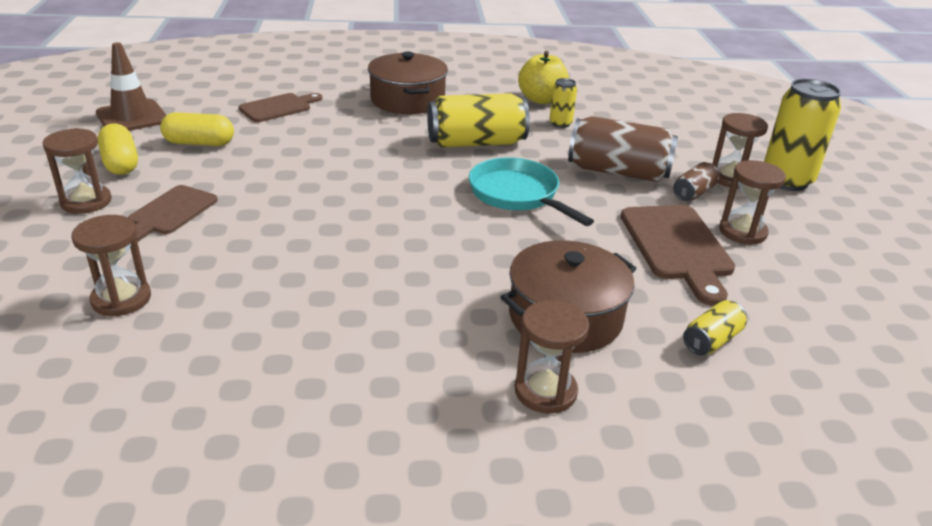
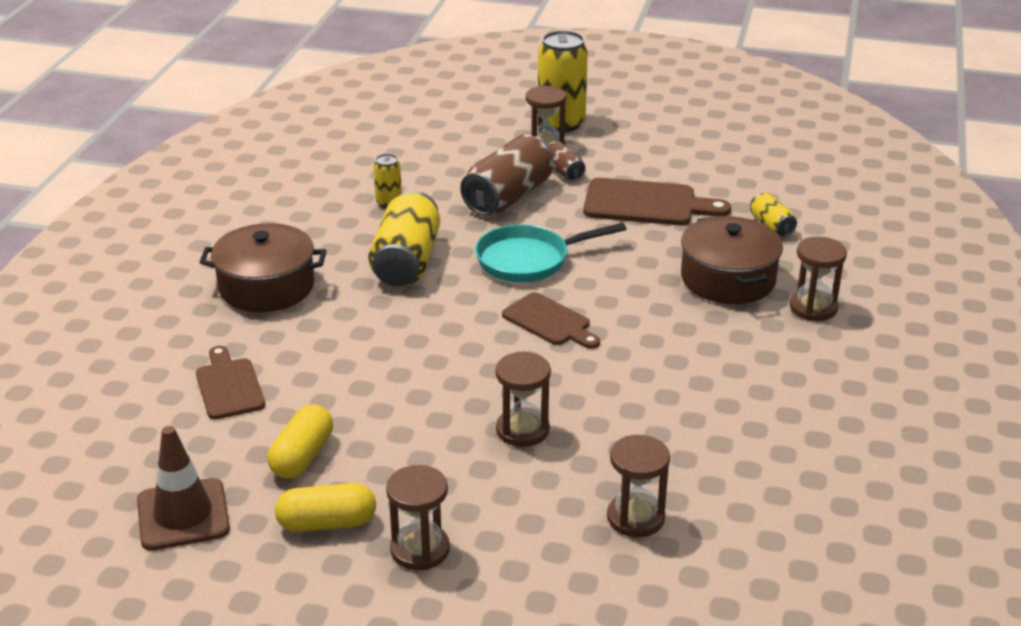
camera: 70 degrees left, 0 degrees up
(170, 213) = (474, 483): brown cutting board -> brown cutting board (549, 322)
(541, 99) = (321, 200): yellow apple -> none
(742, 232) = (634, 169): brown hourglass -> brown hourglass (522, 430)

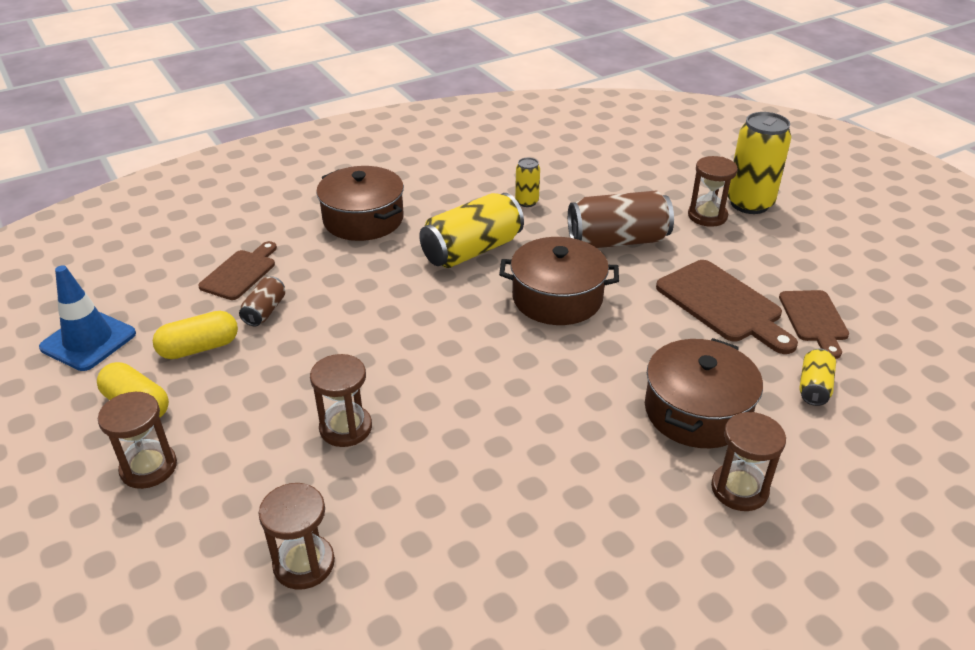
camera: 45 degrees right, 5 degrees up
(183, 515) = (88, 341): brown traffic cone -> blue traffic cone
(529, 260) = (557, 298): turquoise pan -> brown pot
(549, 322) = (496, 356): brown cutting board -> brown cutting board (814, 319)
(563, 171) = (692, 242): brown can -> brown can (265, 311)

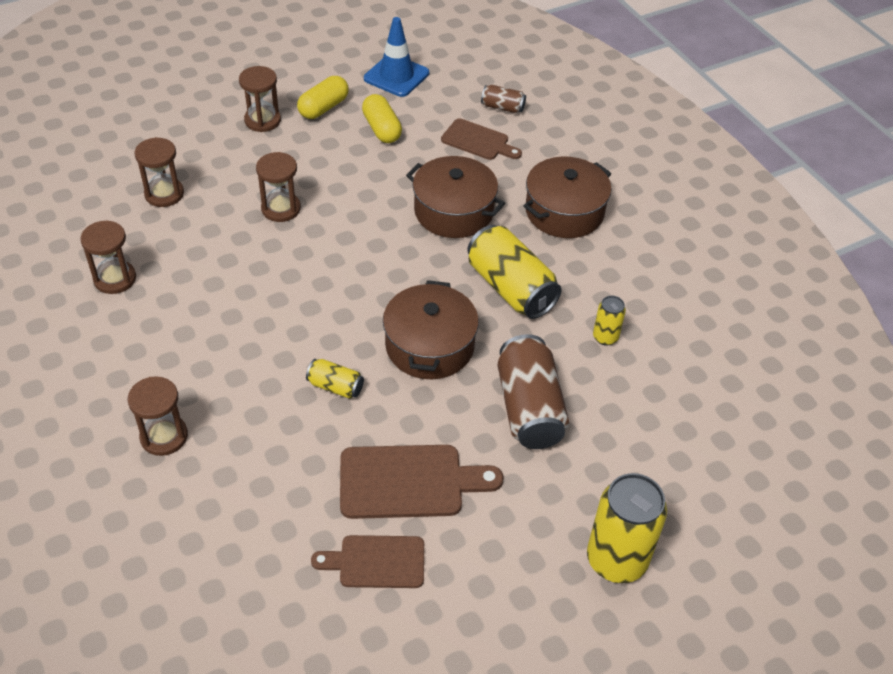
camera: 90 degrees right, 10 degrees up
(265, 311) = (424, 159): brown can -> brown can (502, 107)
(697, 411) = (258, 426): brown pot -> brown pot (454, 211)
(707, 216) = (584, 506): brown hourglass -> brown hourglass (115, 279)
(723, 304) = (409, 482): brown cutting board -> brown cutting board turned 150 degrees counterclockwise
(814, 387) = (272, 528): yellow can -> yellow can (335, 386)

